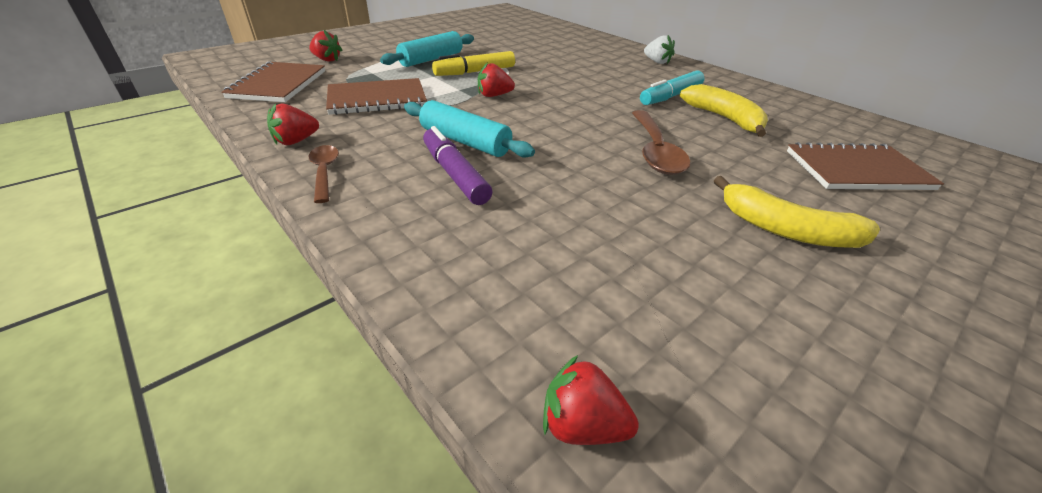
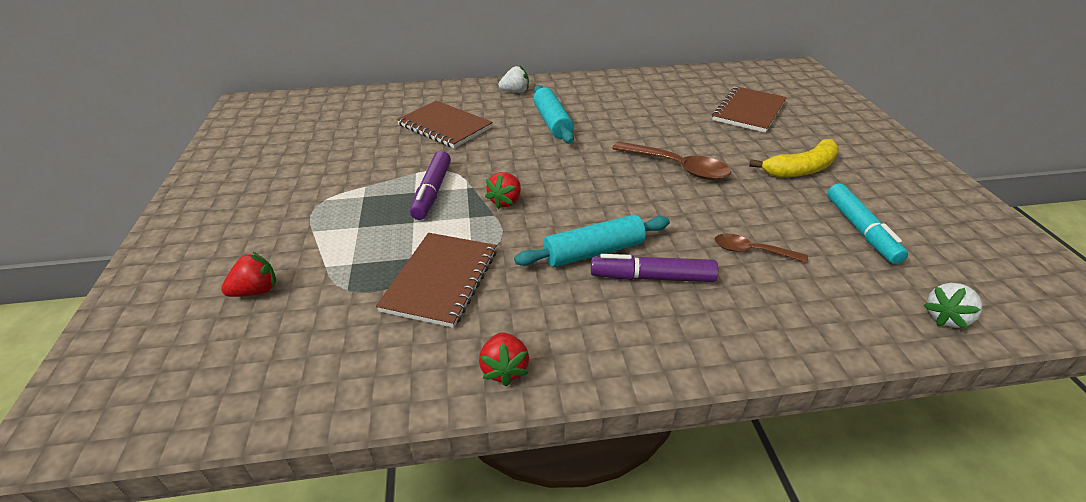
camera: 55 degrees left, 0 degrees up
(278, 84) = (303, 355): brown notebook -> brown notebook (445, 126)
(324, 172) = (595, 360): brown spoon -> brown spoon (751, 251)
(431, 59) = (359, 208): turquoise rolling pin -> turquoise rolling pin (552, 122)
(475, 72) = (432, 192): yellow marker -> purple marker
(582, 425) = (946, 318): red strawberry -> white strawberry
(670, 96) = (591, 118): turquoise marker -> turquoise marker (861, 230)
(724, 118) = (647, 117): yellow banana -> none

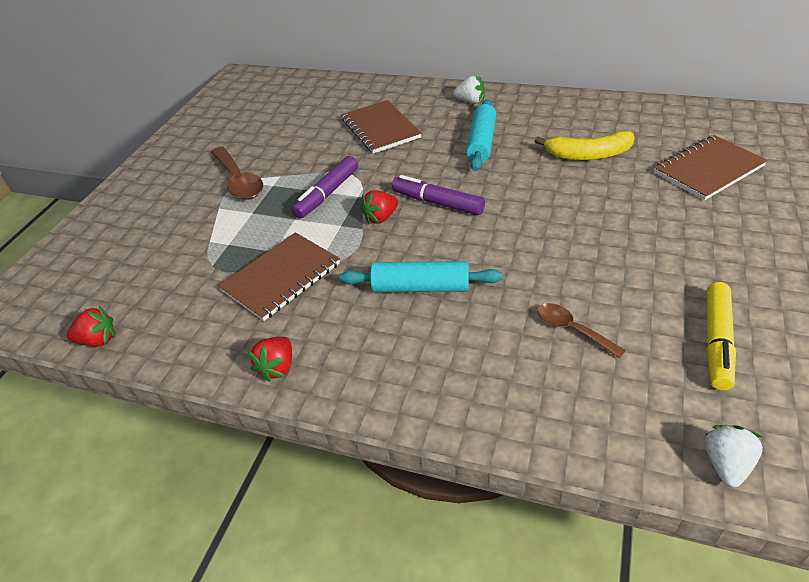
camera: 30 degrees right, 5 degrees up
(256, 291) = (154, 249): red strawberry -> red strawberry (98, 340)
(652, 277) = (454, 327): purple marker -> purple marker (437, 203)
(677, 167) = (569, 220): brown spoon -> brown spoon (239, 181)
(801, 169) = (709, 253): yellow banana -> yellow banana (588, 155)
(861, 230) = (716, 341): turquoise marker -> yellow marker
(946, 318) = (726, 464): white strawberry -> white strawberry turned 120 degrees clockwise

